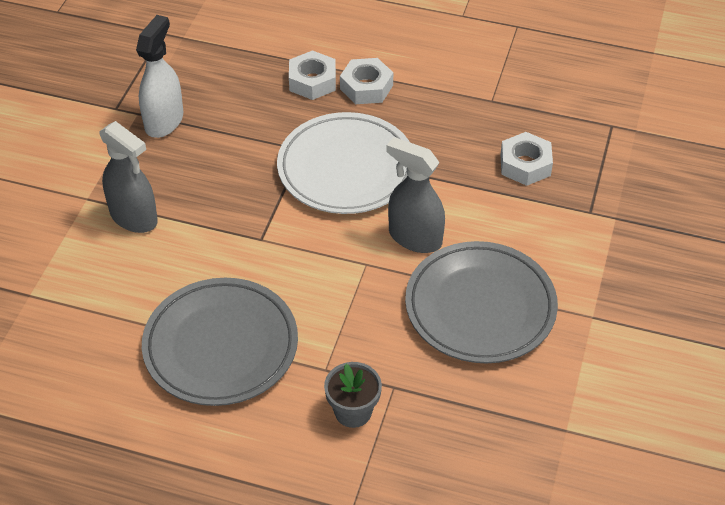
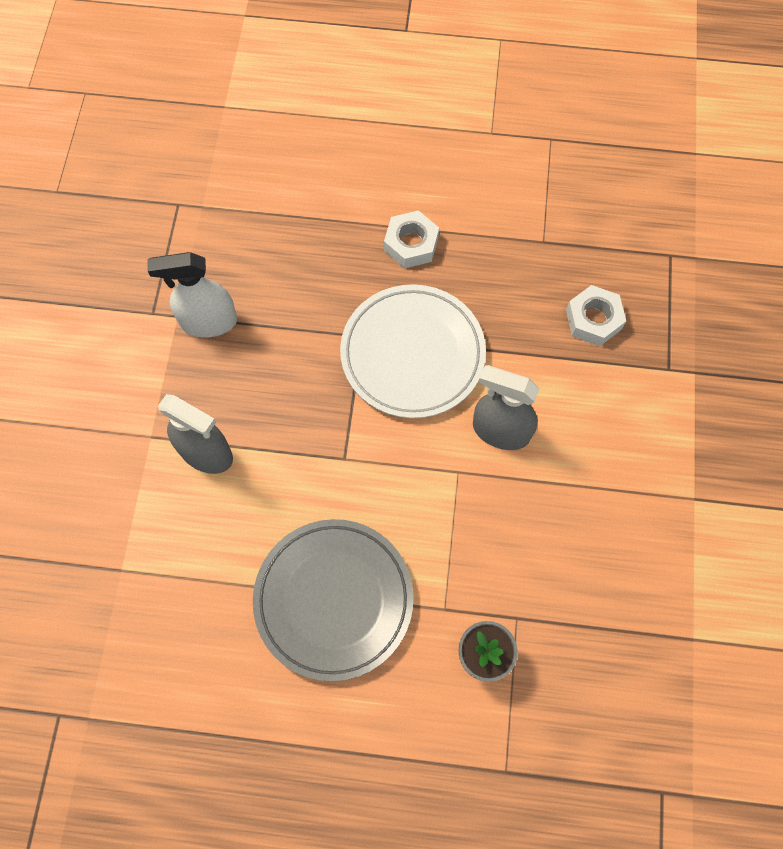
camera: 10 degrees left, 20 degrees up
(164, 121) = (208, 322): white spray bottle -> white spray bottle turned 105 degrees counterclockwise
(312, 81) = (353, 245): white nut -> none
(480, 307) = (582, 506): grey plate -> none

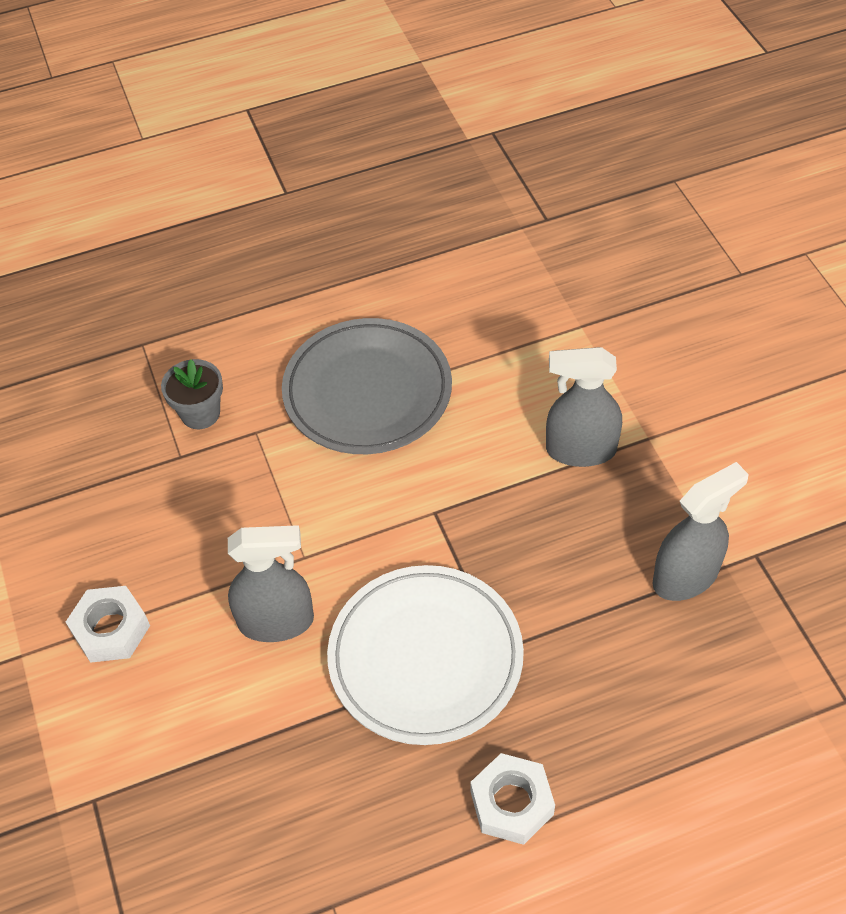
camera: 155 degrees right, 15 degrees down
(208, 322) = (686, 576): white spray bottle -> grey spray bottle
(593, 320) = (216, 819): white nut -> white nut (111, 629)

